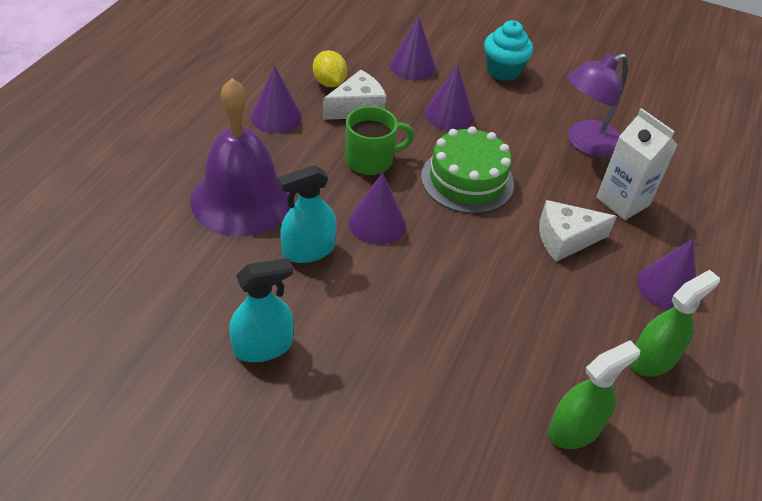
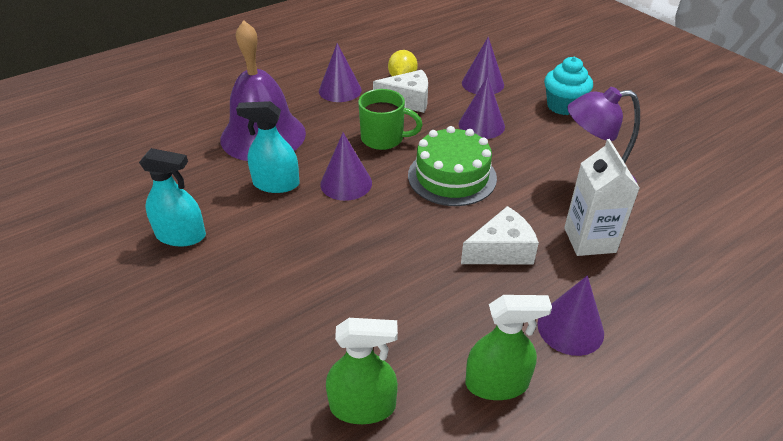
camera: 35 degrees right, 5 degrees down
(565, 239) = (501, 250): white cheese -> white cheese turned 135 degrees clockwise

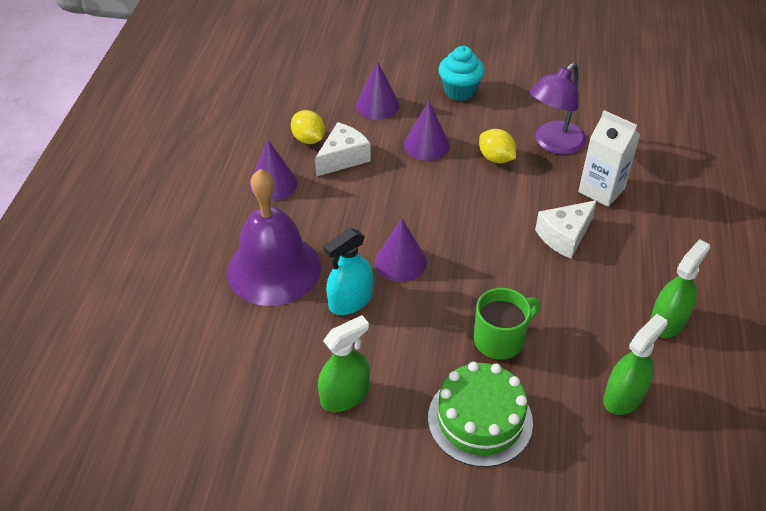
camera: 45 degrees left, 5 degrees up
(181, 235) = (345, 395): turquoise spray bottle -> green spray bottle
(384, 139) = (373, 205): green mug -> green mug (500, 339)
(452, 176) = (464, 203): green cake -> green cake (480, 419)
(501, 250) = (565, 236): white cheese -> white cheese turned 150 degrees counterclockwise
(525, 163) = (496, 158): none -> yellow lemon
(570, 328) = (660, 257): purple cone -> none

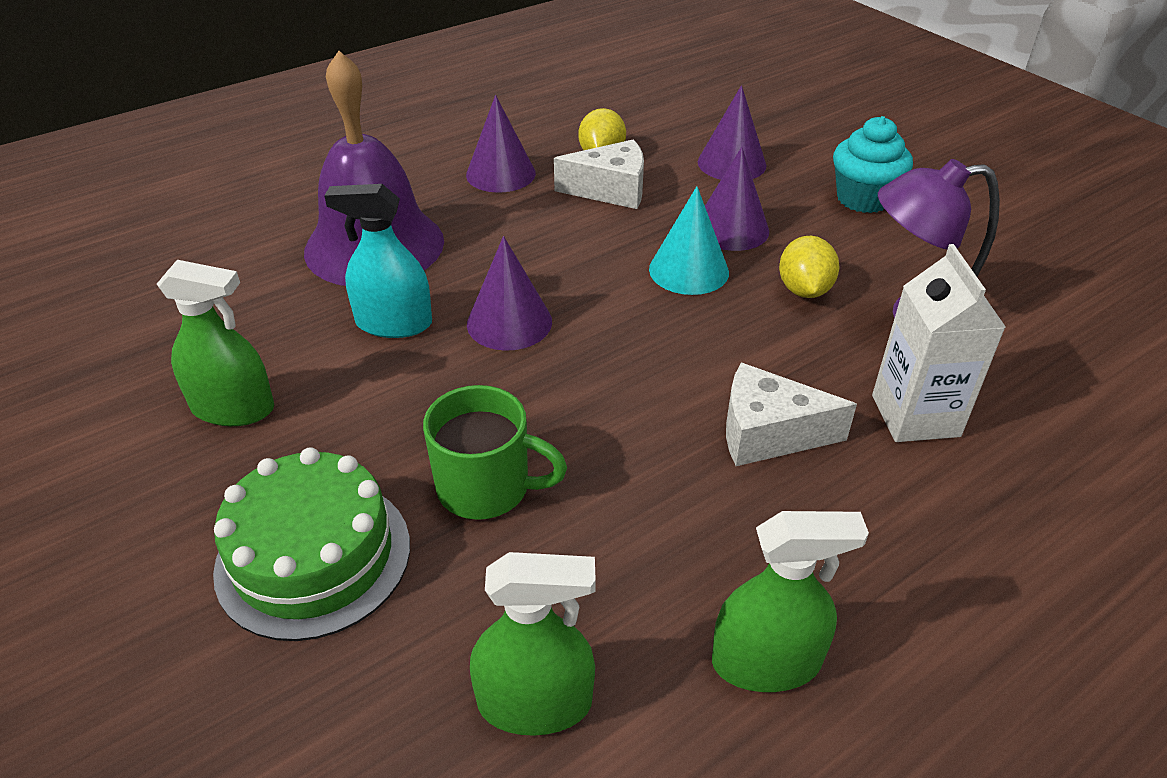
camera: 45 degrees right, 5 degrees down
(438, 180) = (688, 270): none -> turquoise cone

